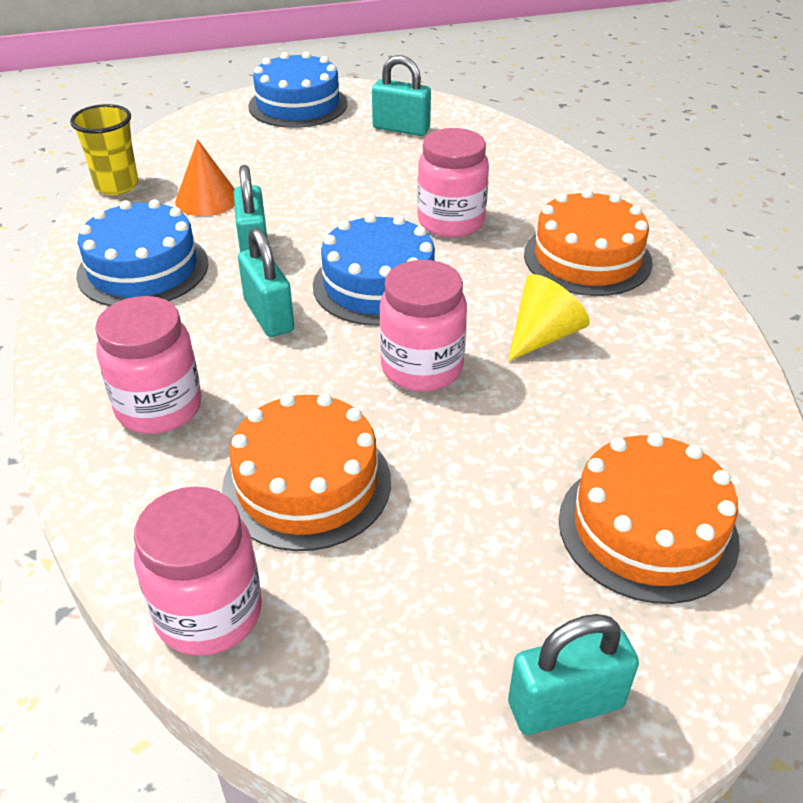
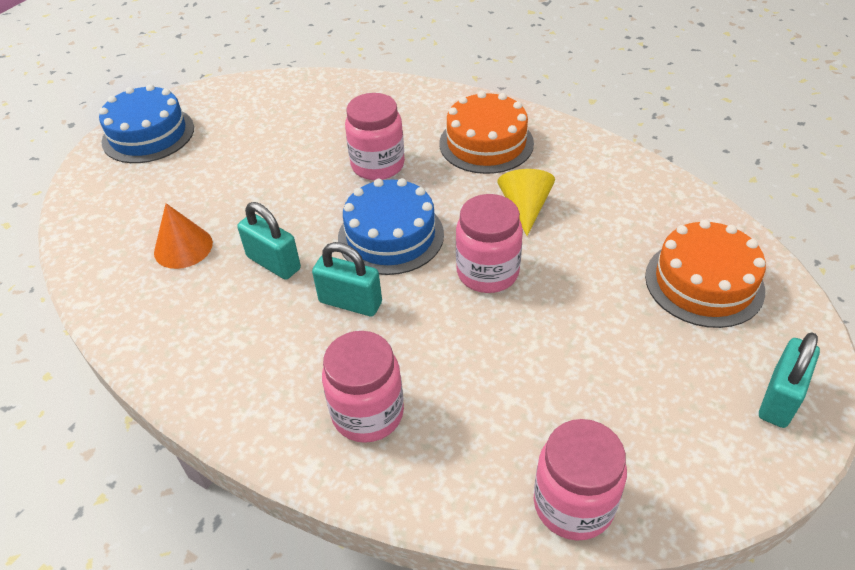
camera: 40 degrees left, 5 degrees up
(117, 186) = (90, 280): yellow cup -> none
(143, 269) = (211, 329): blue cake -> none
(307, 483) = (521, 389): orange cake -> none
(401, 129) = (254, 114): turquoise padlock -> none

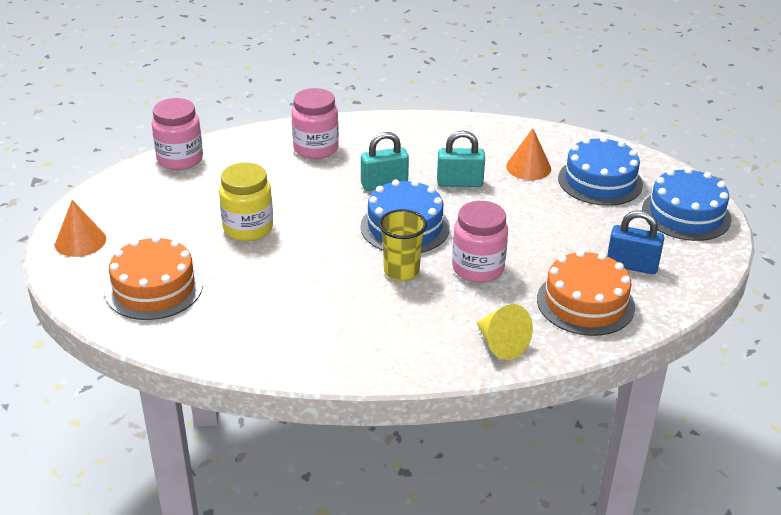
camera: 140 degrees right, 10 degrees down
(151, 197) = (600, 181): none -> blue cake
(260, 116) = (632, 265): none -> blue padlock
(445, 191) = (401, 271): none -> yellow cup
(486, 143) = (412, 326): orange cake -> orange cake (585, 303)
(487, 272) = (314, 233): pink jar -> none
(525, 208) = (327, 285): yellow cone -> yellow cone (501, 344)
(555, 315) = (248, 228): none -> yellow jar
(779, 398) = (80, 241): turquoise padlock -> orange cone

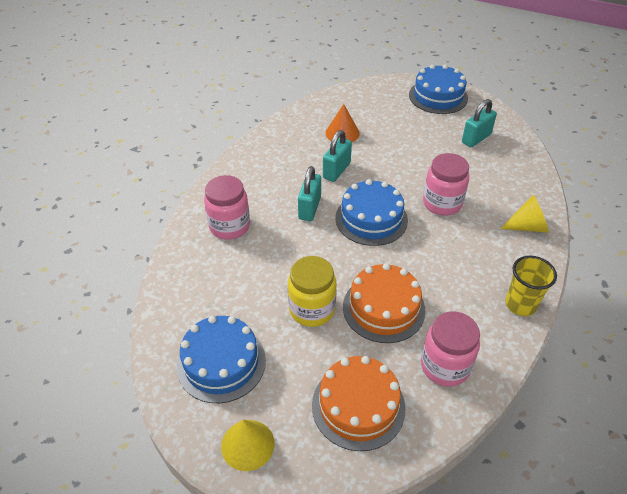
camera: 60 degrees left, 10 degrees up
(80, 241) = (247, 444): orange cone -> yellow cone
(180, 159) = (170, 320): pink jar -> pink jar (445, 366)
(401, 271) = (424, 242): yellow cup -> yellow cup (520, 305)
(585, 303) = (503, 173): orange cake -> orange cake (383, 308)
(600, 181) = (381, 112): blue cake -> blue cake (221, 363)
(632, 265) = (476, 138): blue padlock -> turquoise padlock

